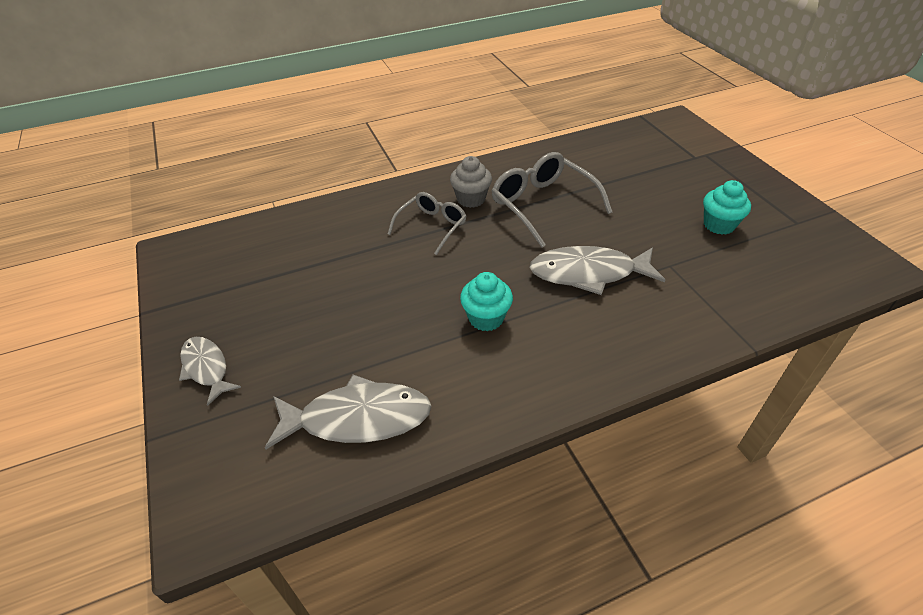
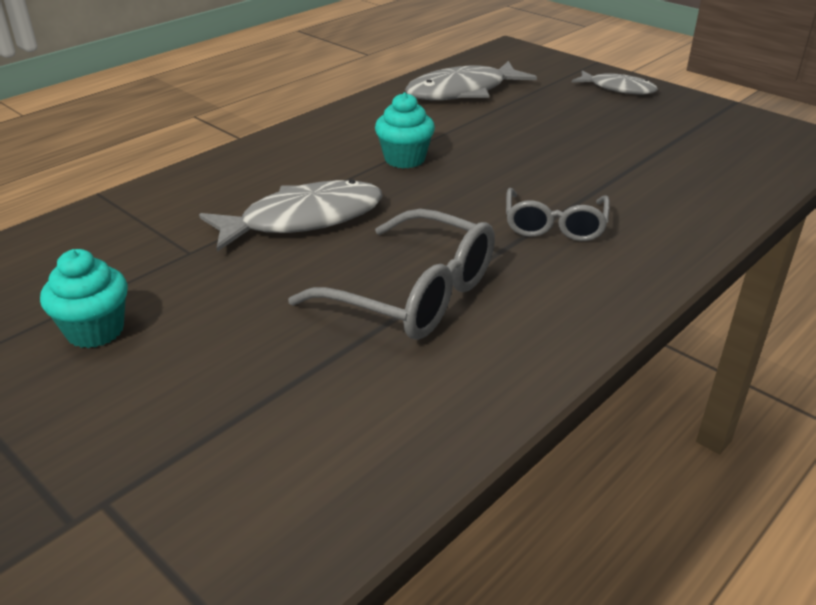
camera: 155 degrees right, 10 degrees down
(471, 199) = (537, 276): grey cupcake -> none

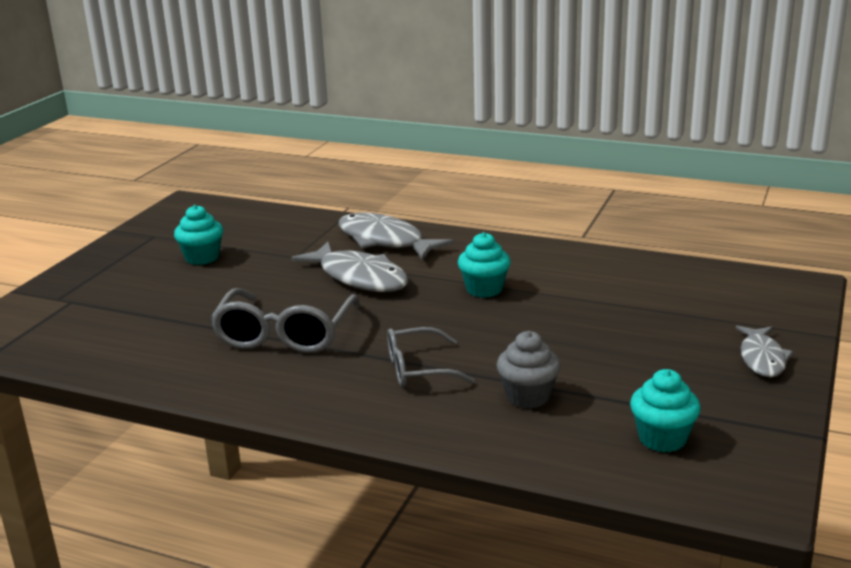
camera: 70 degrees right, 10 degrees down
(463, 91) = (652, 284): grey fish -> grey fish (385, 241)
(636, 184) = (528, 397): none -> grey cupcake
(725, 149) = (662, 439): none -> turquoise cupcake

